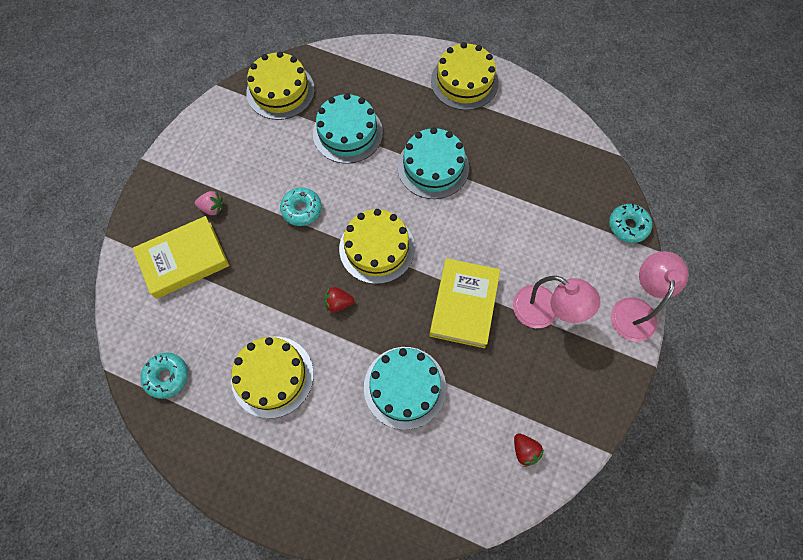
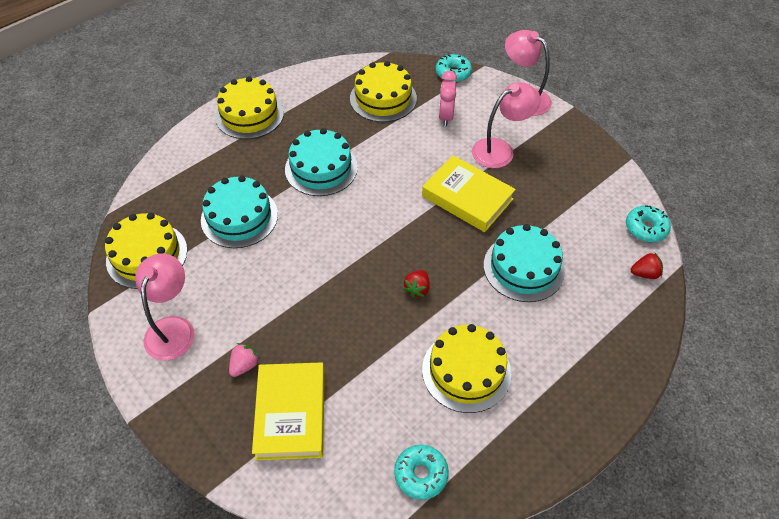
camera: 65 degrees left, 15 degrees down
(224, 144) = (173, 328): none -> pink lamp
(302, 209) = (299, 284): turquoise donut -> turquoise donut (646, 228)
(377, 248) = (378, 239): yellow cake -> yellow cake (383, 98)
(524, 450) = (611, 208): red strawberry -> red strawberry (644, 273)
(560, 244) = (445, 116): none -> pink clock

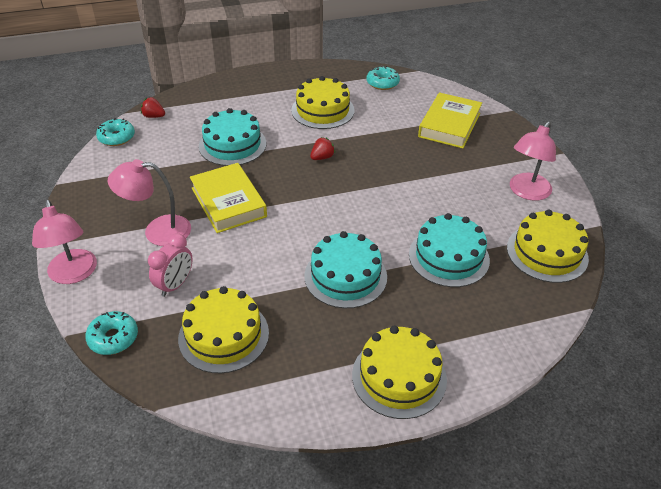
camera: 155 degrees left, 10 degrees down
(245, 365) = (474, 155): pink strawberry -> none

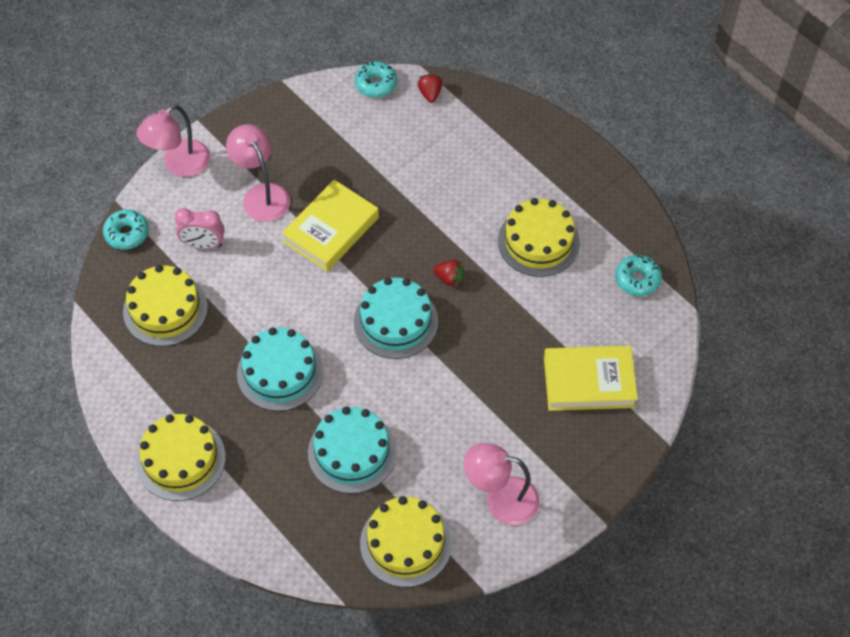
camera: 65 degrees right, 15 degrees up
(232, 145) = (423, 188): turquoise cake -> turquoise cake (396, 321)

